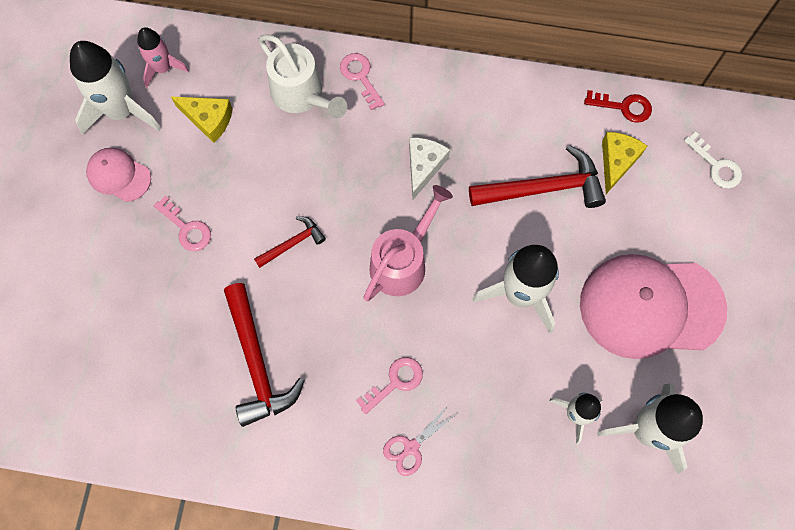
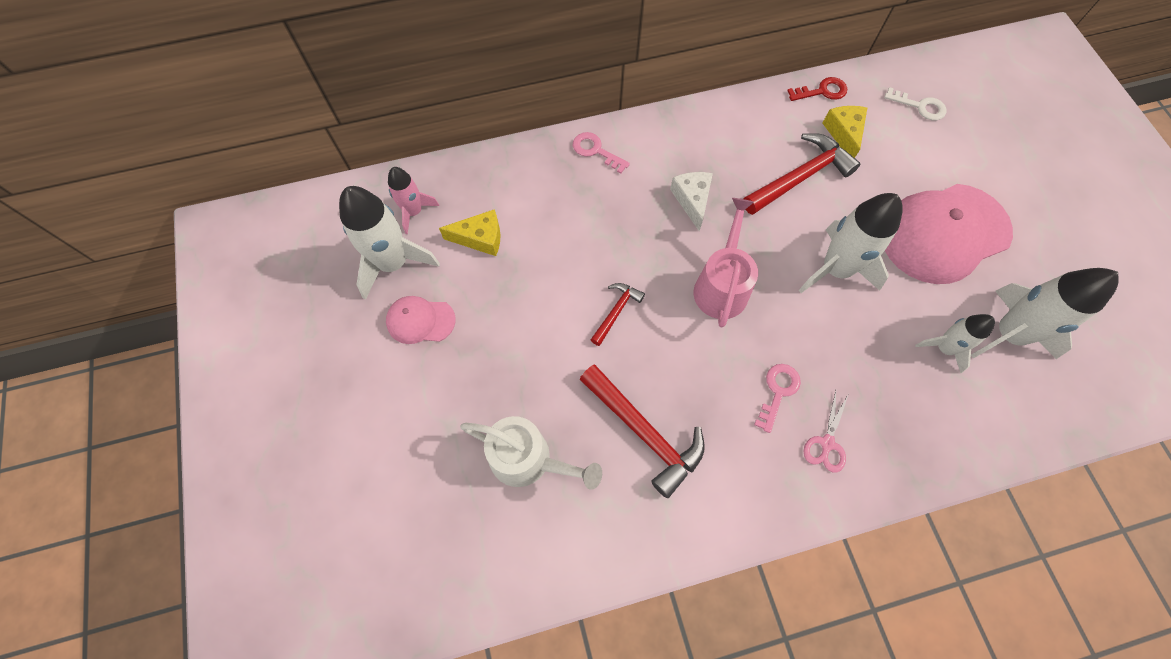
camera: 25 degrees left, 5 degrees down
(186, 228) = (511, 340): pink key -> none
(302, 95) = (553, 185): white watering can -> white watering can (529, 460)

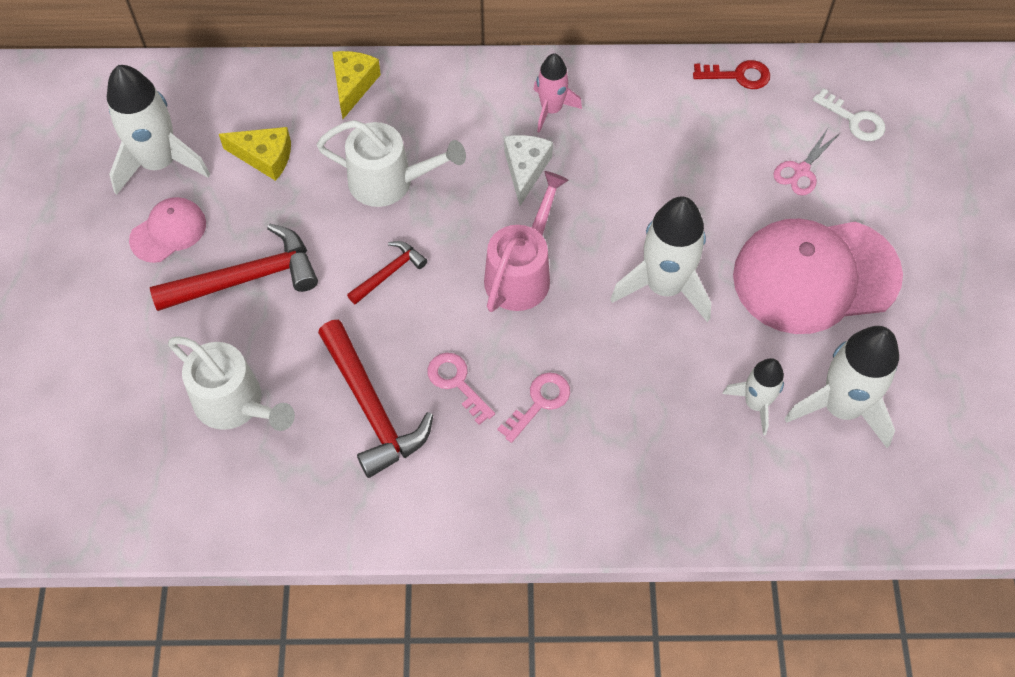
camera: 15 degrees right, 5 degrees down
(414, 212) = (200, 111): pink rocket -> pink rocket (551, 109)
(420, 321) = (168, 231): pink cap -> pink cap turned 120 degrees clockwise
(589, 235) = (390, 182): none -> white watering can
(596, 151) = (433, 87): pink key -> pink key (456, 383)
(800, 177) = (666, 172): red hammer -> red hammer (246, 278)
(827, 443) = (573, 470): pink scissors -> pink scissors (801, 170)
(844, 134) = (743, 132): yellow cheese -> yellow cheese (353, 85)

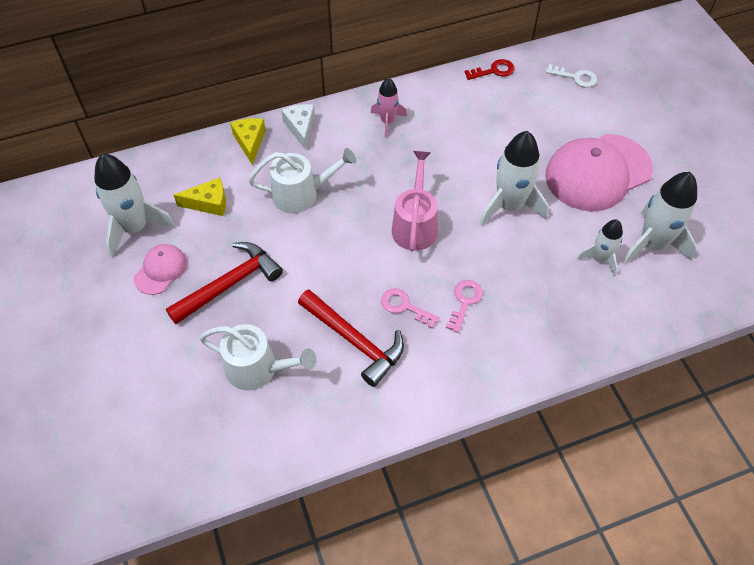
camera: 20 degrees left, 5 degrees down
(389, 273) = (327, 251): red hammer -> none
(525, 169) = (388, 162): white cheese -> white cheese (301, 128)
(801, 170) = (559, 114): pink scissors -> none

